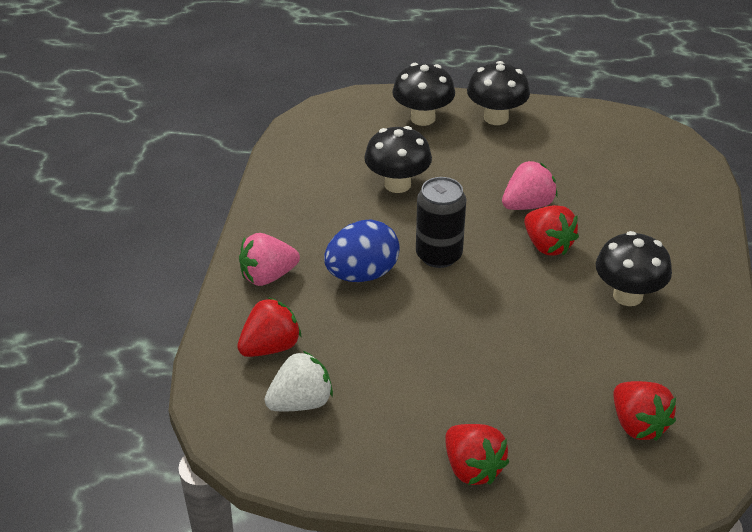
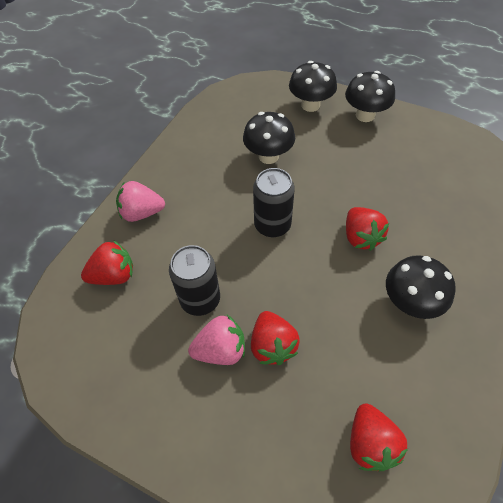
camera: 20 degrees right, 15 degrees up
(301, 402) = (111, 333): white strawberry -> none
(362, 274) = (208, 228): blue egg -> none
(390, 346) = (200, 299): none -> black can
(472, 468) = (211, 443): red strawberry -> red strawberry (272, 345)
(527, 205) = (359, 196): pink strawberry -> pink strawberry (221, 350)

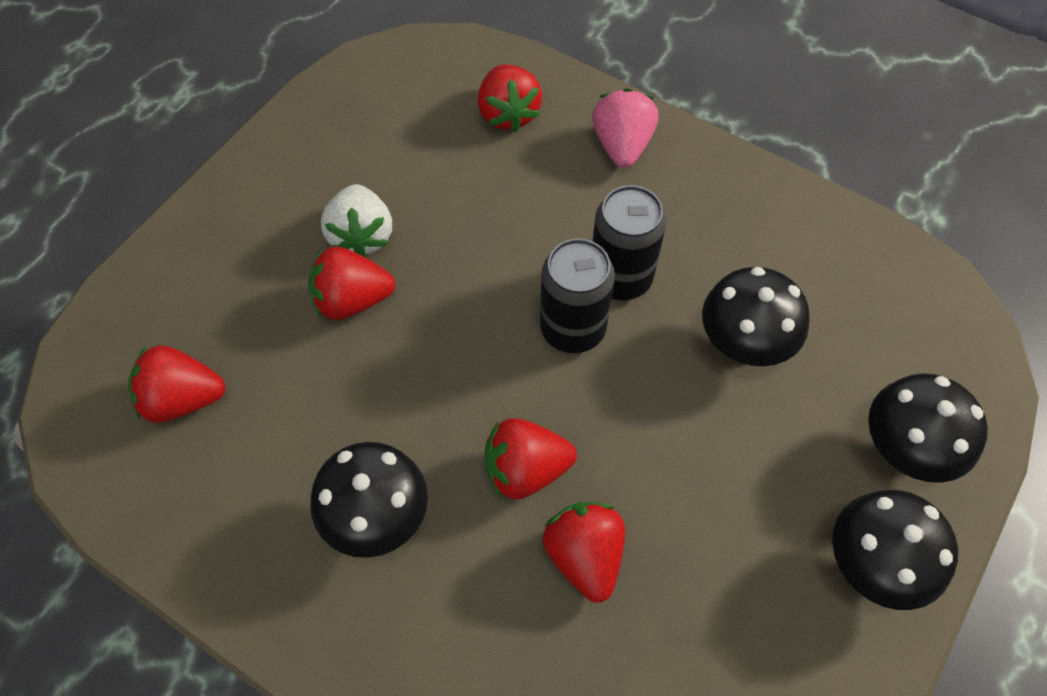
camera: 95 degrees right, 5 degrees up
(200, 299) = (447, 216): black can -> black can (620, 278)
(221, 350) = (361, 236): pink strawberry -> white strawberry
(397, 209) = (584, 556): none -> red strawberry

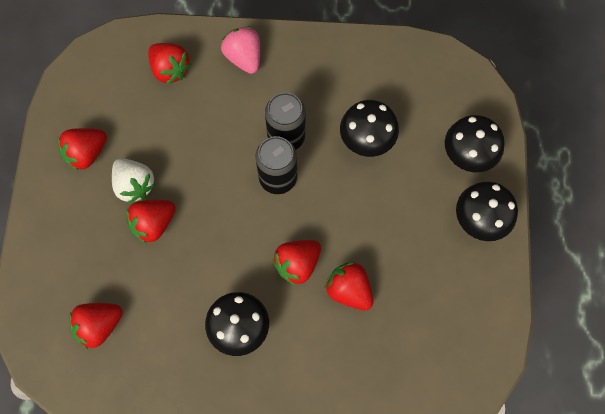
camera: 30 degrees left, 10 degrees up
(326, 165) = (86, 153): none -> red strawberry

